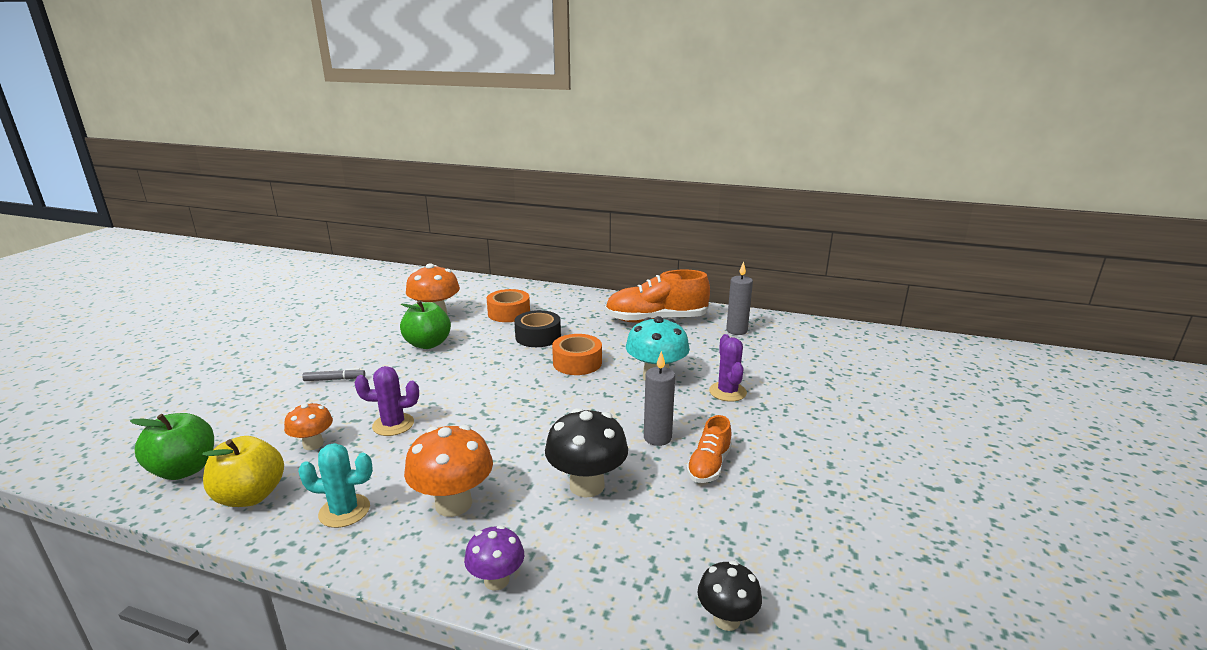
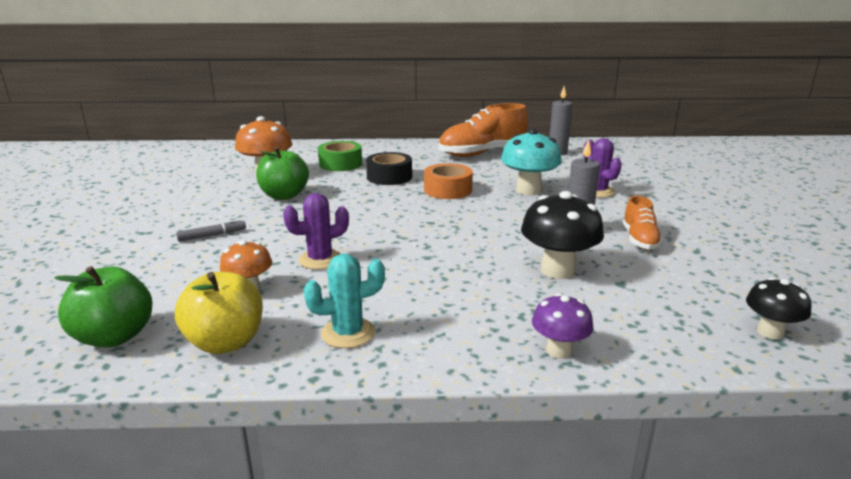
camera: 20 degrees left, 0 degrees up
(453, 504) = (453, 306): orange mushroom -> none
(509, 313) = (340, 164): orange tape -> green tape

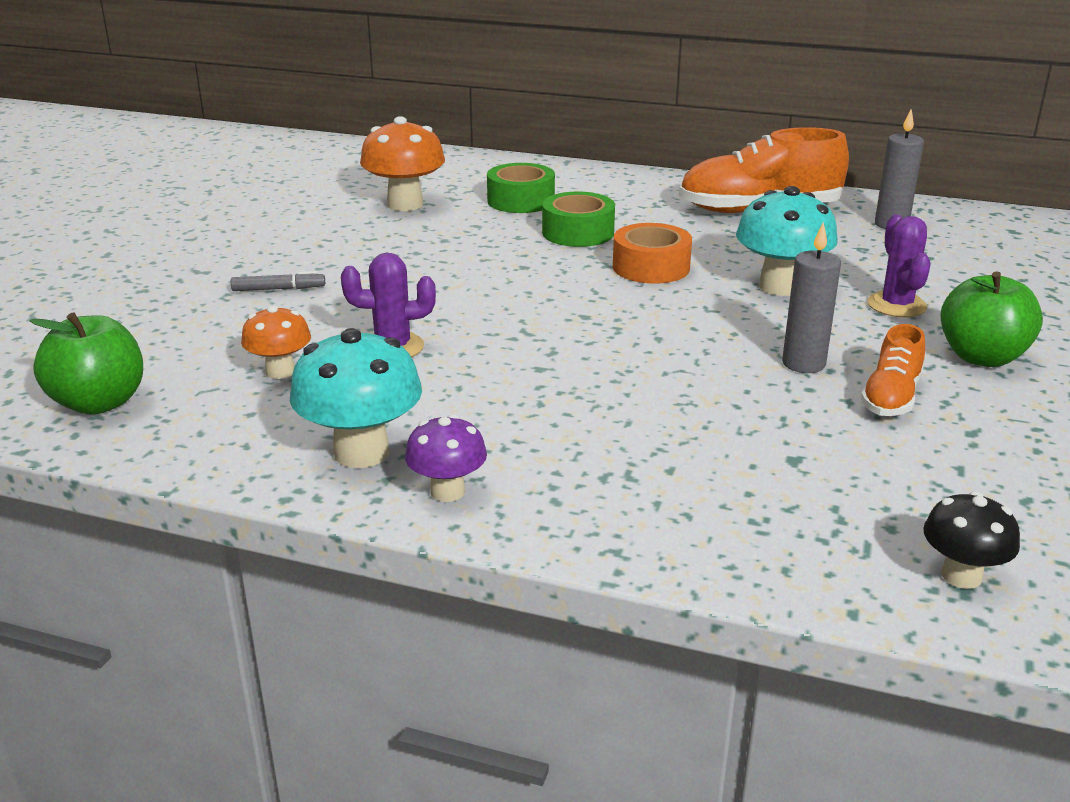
camera: 20 degrees right, 5 degrees up
(225, 342) = (213, 435): yellow apple -> none
(284, 196) = (407, 242): green apple -> green apple (982, 357)
(348, 333) = (361, 452): turquoise cactus -> turquoise mushroom
(389, 177) = (578, 232): black tape -> green tape
(557, 270) = (713, 422): black mushroom -> none
(559, 351) = (616, 532): purple mushroom -> purple mushroom (447, 491)

